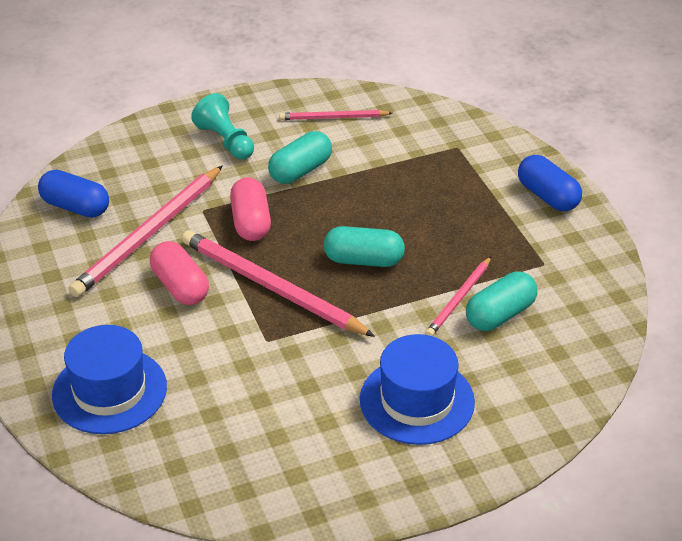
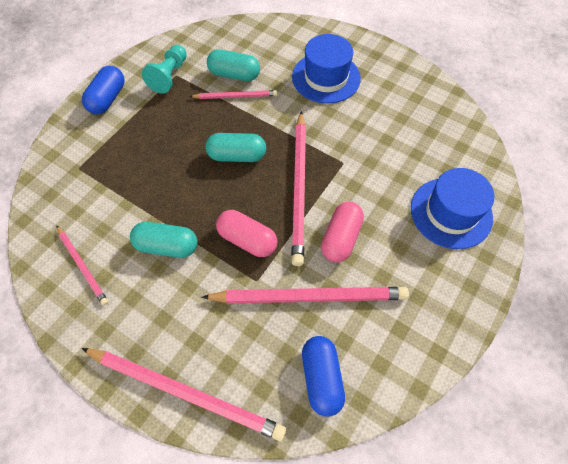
camera: 125 degrees left, 20 degrees up
(155, 133) = (185, 392): none -> pink pencil
(225, 141) = (161, 325): turquoise pawn -> turquoise pawn (169, 76)
(251, 222) = (247, 240): pink capsule -> pink capsule turned 75 degrees clockwise
(363, 260) = (237, 156): turquoise capsule -> turquoise capsule turned 60 degrees counterclockwise

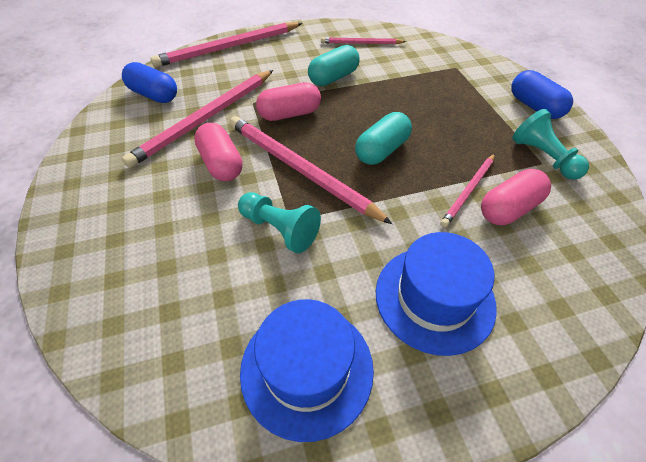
camera: 130 degrees right, 10 degrees down
(234, 75) = (509, 208): turquoise capsule -> pink capsule
(354, 162) = (279, 229): none -> turquoise pawn
(451, 213) = (130, 263): blue hat -> blue hat (306, 368)

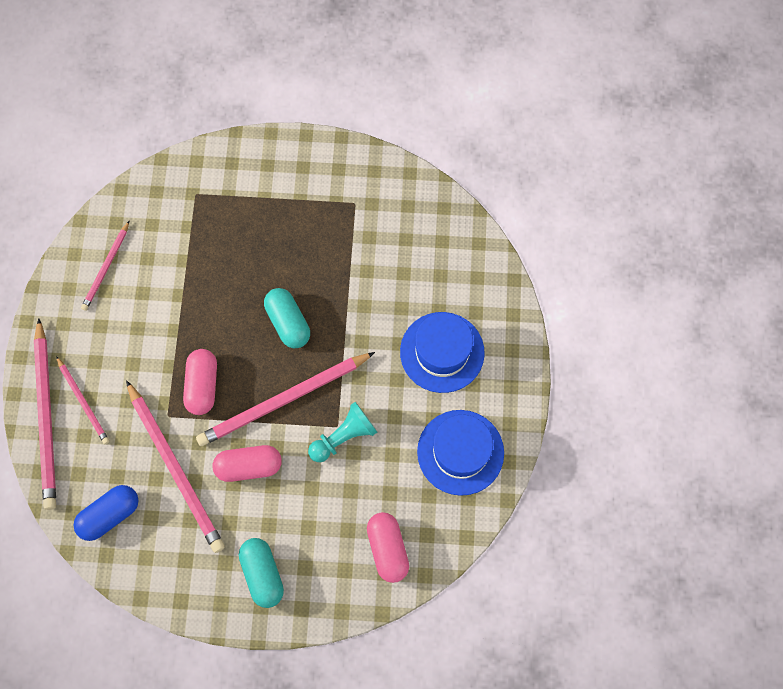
camera: 70 degrees left, 20 degrees up
(333, 78) = (160, 322): turquoise capsule -> turquoise capsule (263, 574)
(468, 191) = (361, 277): pink pencil -> pink pencil (83, 402)
(509, 208) = (389, 258): pink capsule -> pink capsule (388, 549)
(534, 107) = (286, 162): blue capsule -> none
(543, 157) = (349, 198): turquoise pawn -> none

